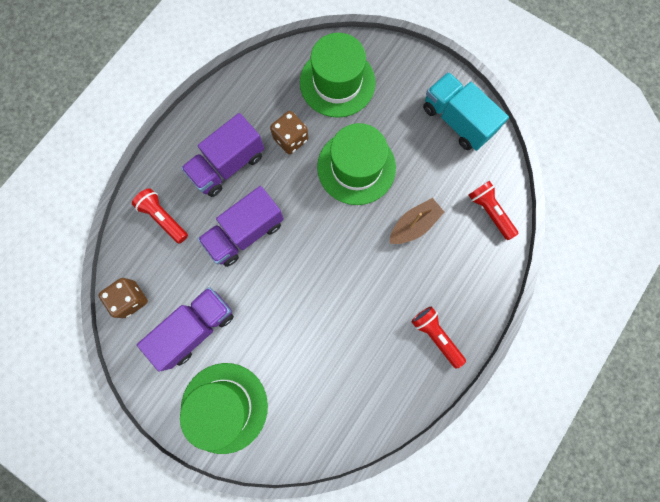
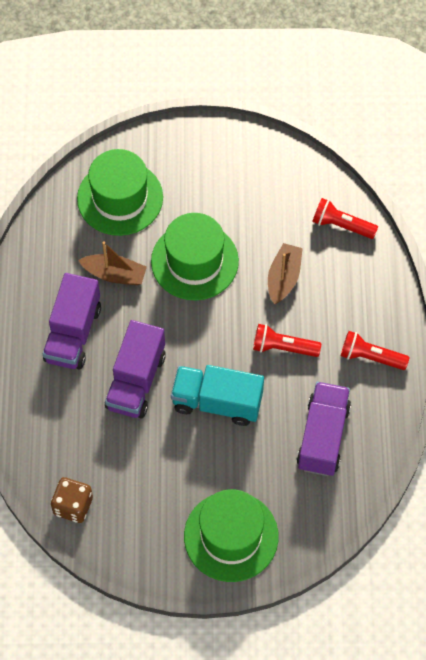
camera: 35 degrees left, 15 degrees down
(164, 218) = (48, 417): red flashlight -> red flashlight (283, 347)
(196, 328) = (153, 489): purple truck -> purple truck (323, 437)
(291, 139) = (115, 274): brown dice -> brown boat
(456, 121) = (255, 165): turquoise truck -> turquoise truck (217, 402)

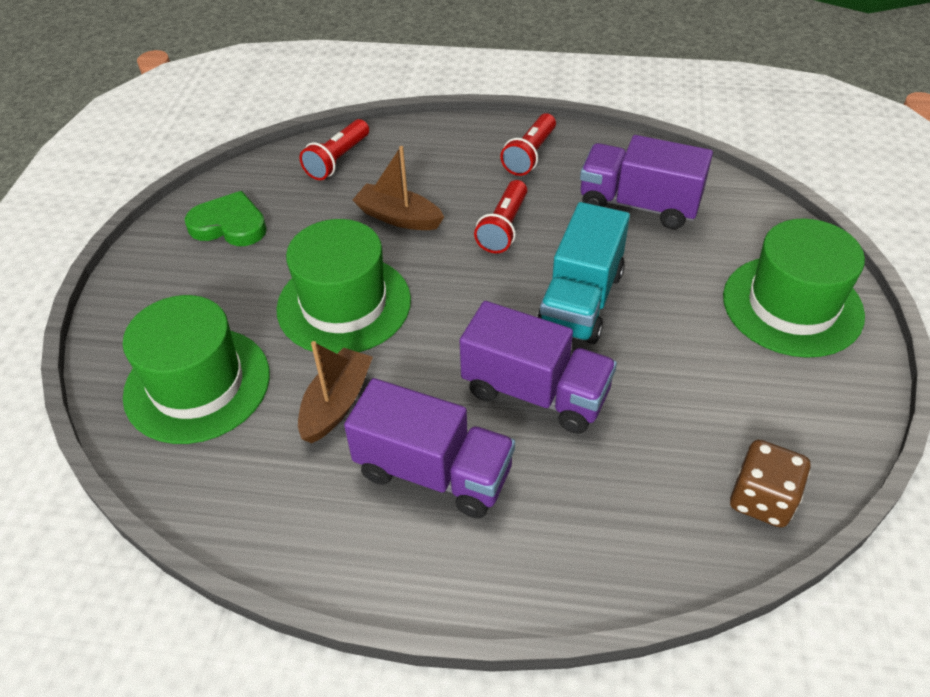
camera: 80 degrees left, 15 degrees down
(259, 175) = (229, 225): none -> green heart

